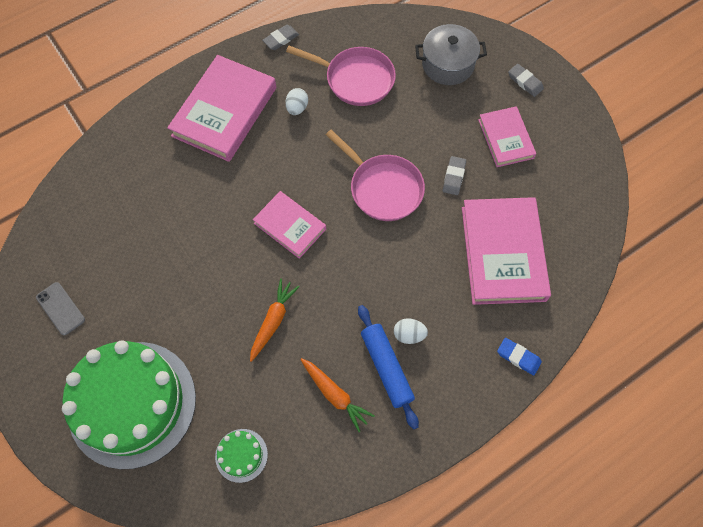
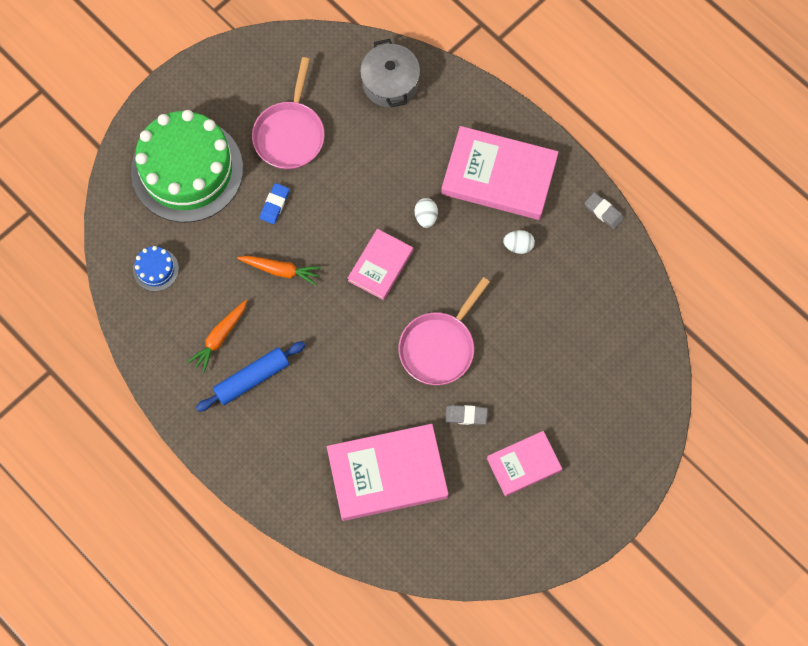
camera: 80 degrees right, 5 degrees up
(60, 308) = (263, 87): grey phone -> none
(241, 455) = (155, 269): green cake -> blue cake
(356, 79) = (567, 298): pink pan -> pink pan (290, 134)
(409, 335) = (287, 394): white egg -> white egg (426, 217)
(448, 64) = (609, 392): grey pot -> grey pot (390, 83)
(518, 357) = (280, 498): blue eraser -> blue eraser (275, 205)
(525, 82) = (603, 479): grey eraser -> none

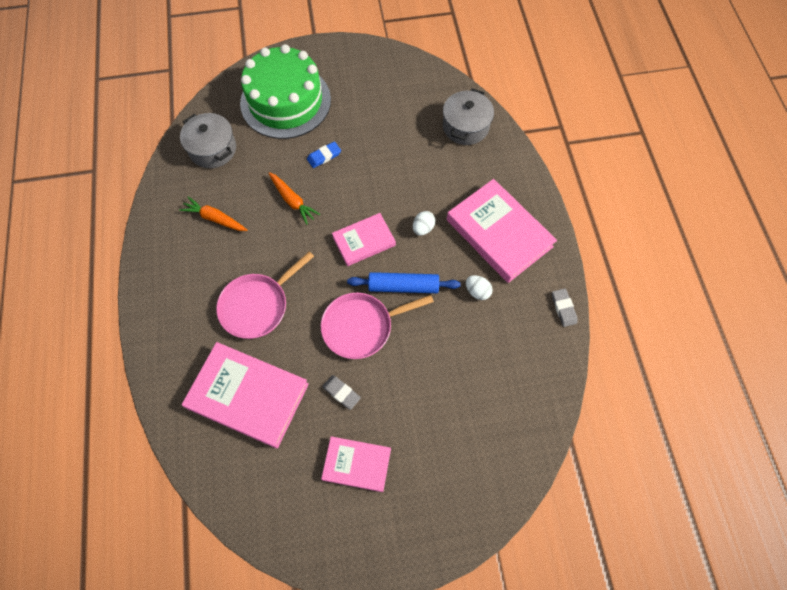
camera: 35 degrees right, 5 degrees down
(155, 269) = (213, 149): blue cake -> grey pot
(219, 337) = (215, 218): orange carrot -> orange carrot turned 45 degrees clockwise
(252, 379) = (212, 260): blue rolling pin -> blue rolling pin (403, 286)
(290, 134) = (371, 119): pink pan -> pink pan (257, 305)

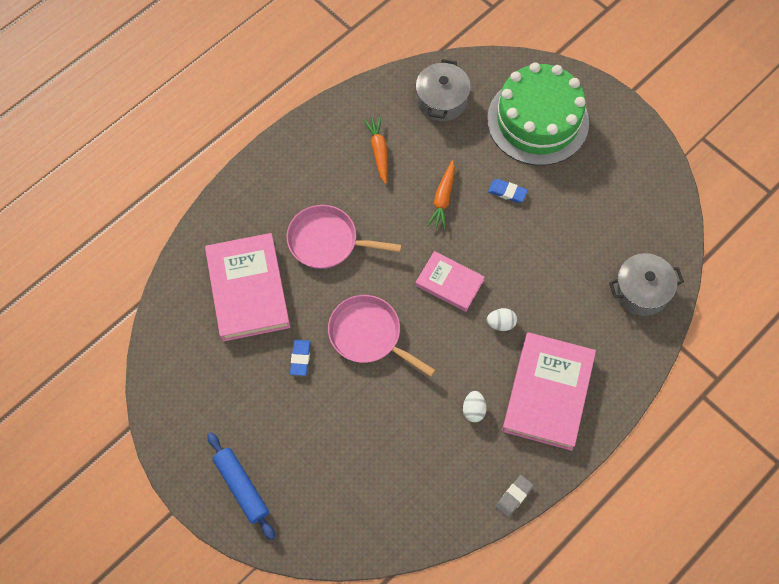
camera: 55 degrees right, 0 degrees up
(341, 393) = (300, 358): grey eraser -> blue eraser
(357, 464) = (250, 410): pink book -> none
(403, 286) = (431, 344): blue rolling pin -> blue rolling pin (241, 487)

